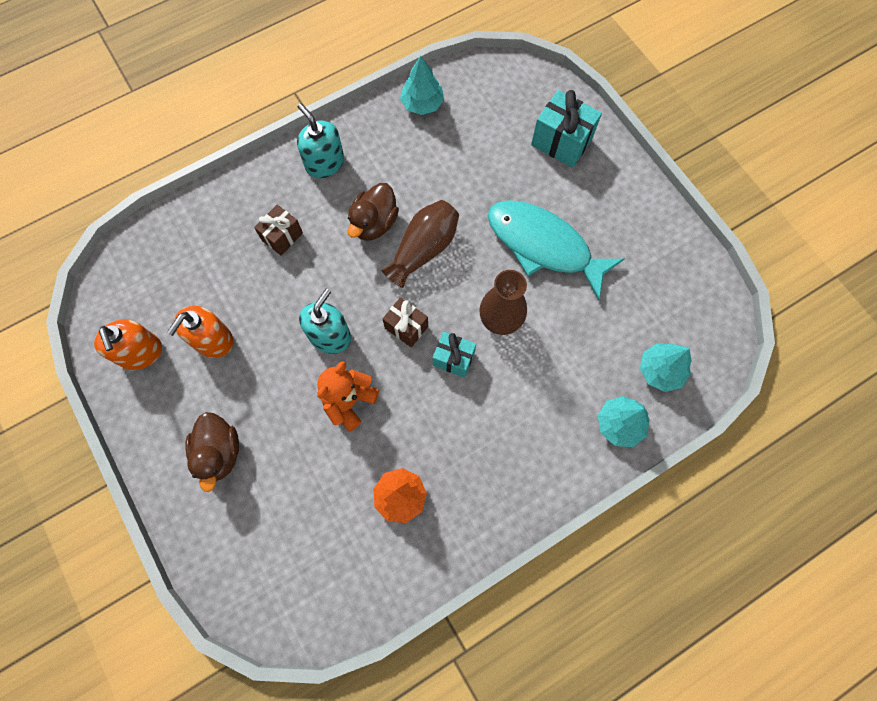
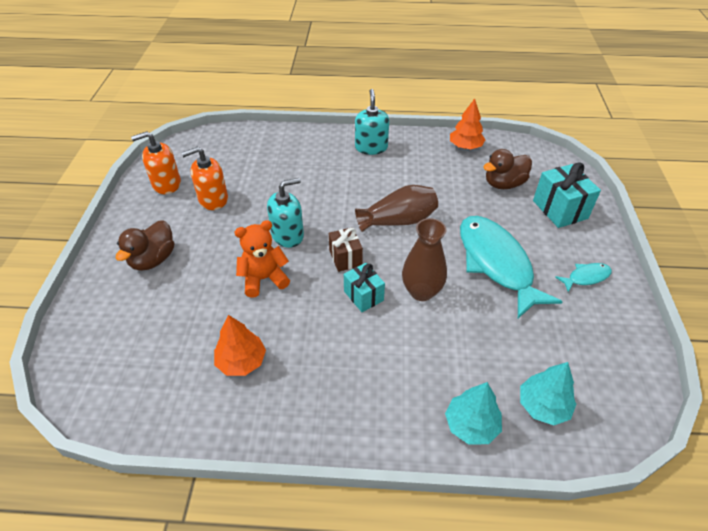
camera: 35 degrees right, 25 degrees down
(141, 353) = (166, 184): orange soap dispenser -> orange soap dispenser turned 60 degrees clockwise
(282, 236) = (308, 170): brown gift -> none
(374, 223) = (376, 191): brown duck -> brown duck (504, 184)
(422, 104) = (465, 146): turquoise tree -> orange tree
(625, 214) = (586, 277): none -> turquoise fish

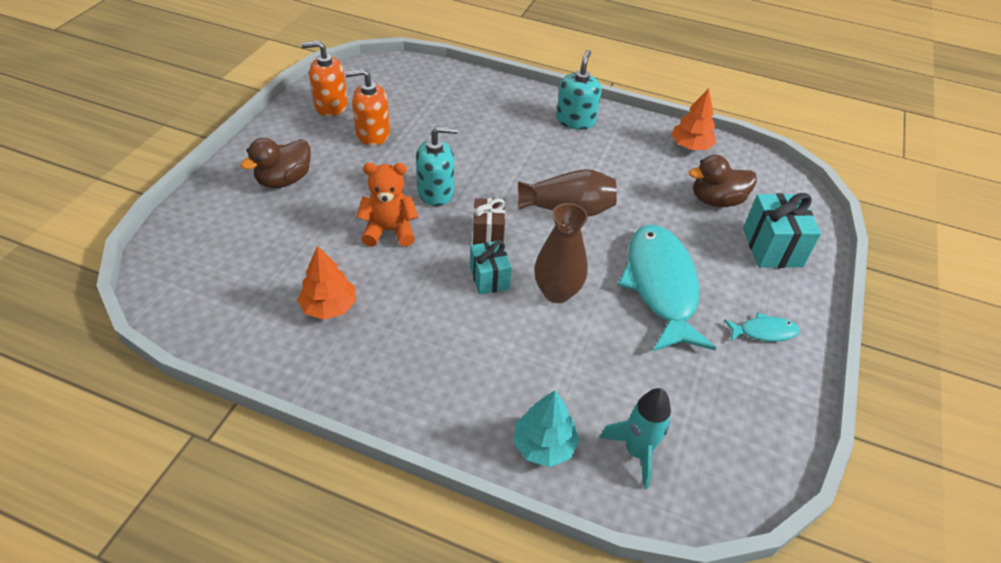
camera: 15 degrees right, 0 degrees up
(543, 406) = (636, 452): turquoise tree -> turquoise rocket

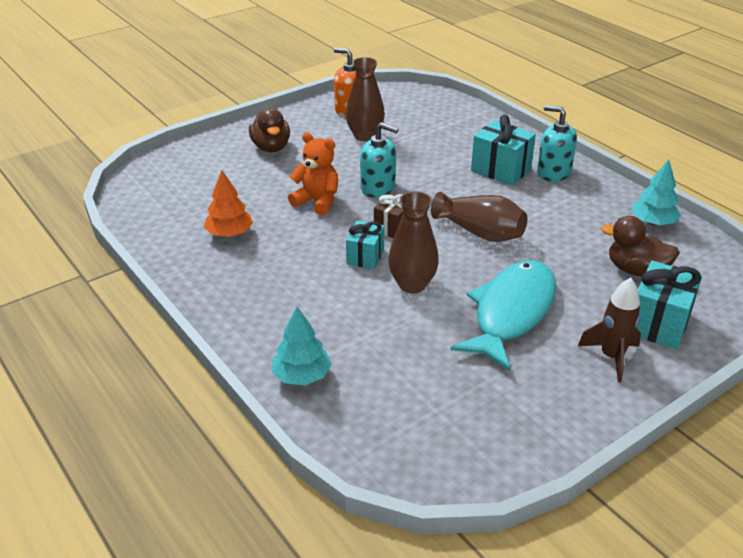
camera: 35 degrees right, 10 degrees down
(284, 180) = (271, 147): brown duck -> brown duck turned 90 degrees counterclockwise
(372, 134) = (365, 136): orange soap dispenser -> brown vase
(530, 133) = (500, 170): none -> turquoise gift
(575, 120) = (553, 172): turquoise soap dispenser -> turquoise soap dispenser turned 105 degrees counterclockwise
(636, 452) = (371, 412): turquoise rocket -> none
(690, 146) = (653, 222): orange tree -> turquoise tree
(764, 332) = (579, 380): turquoise fish -> none
(767, 296) = (611, 357): none -> brown rocket

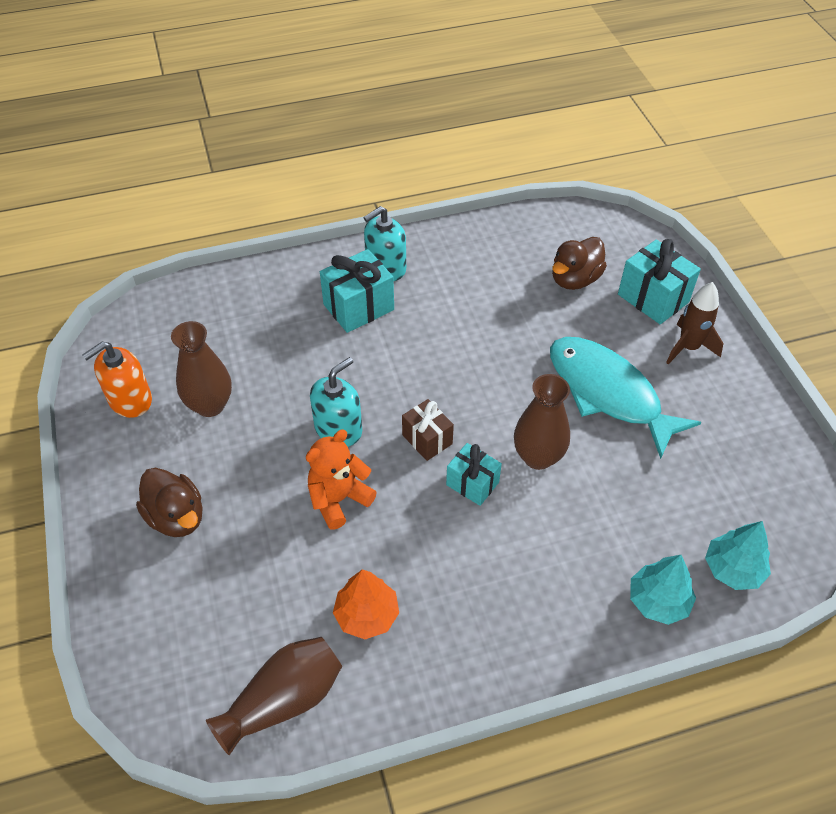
camera: 70 degrees left, 15 degrees up
(271, 147) = (177, 517): brown duck -> brown duck turned 45 degrees clockwise
(480, 232) = (469, 368): brown vase -> brown vase (283, 700)
(653, 222) = (506, 235): turquoise tree -> turquoise tree (733, 569)

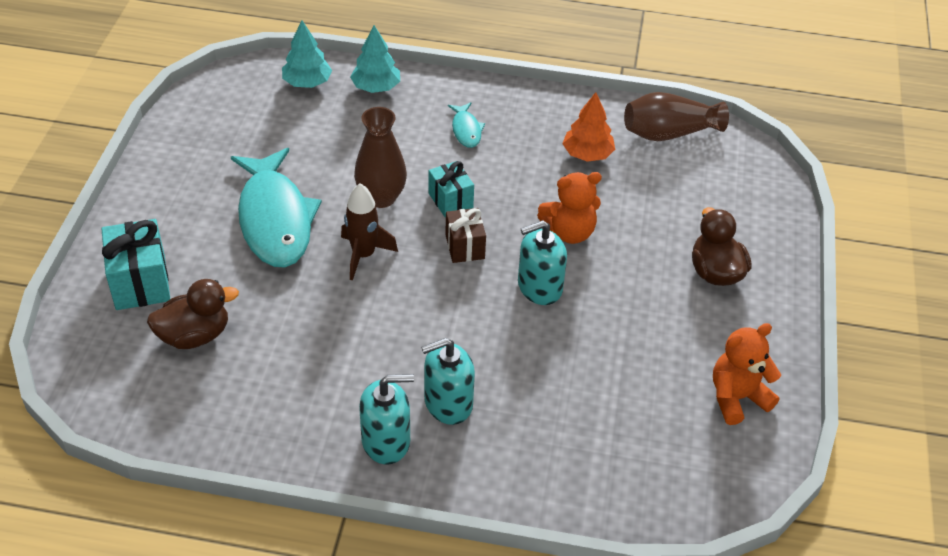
camera: 155 degrees left, 5 degrees down
(130, 400) = (737, 398): orange soap dispenser -> orange teddy bear
(210, 405) = (655, 359): brown vase -> none
(358, 307) = (448, 403): turquoise gift -> turquoise soap dispenser
(517, 584) = (466, 130): none -> turquoise fish
(688, 348) = (163, 226): brown rocket -> brown rocket (363, 255)

